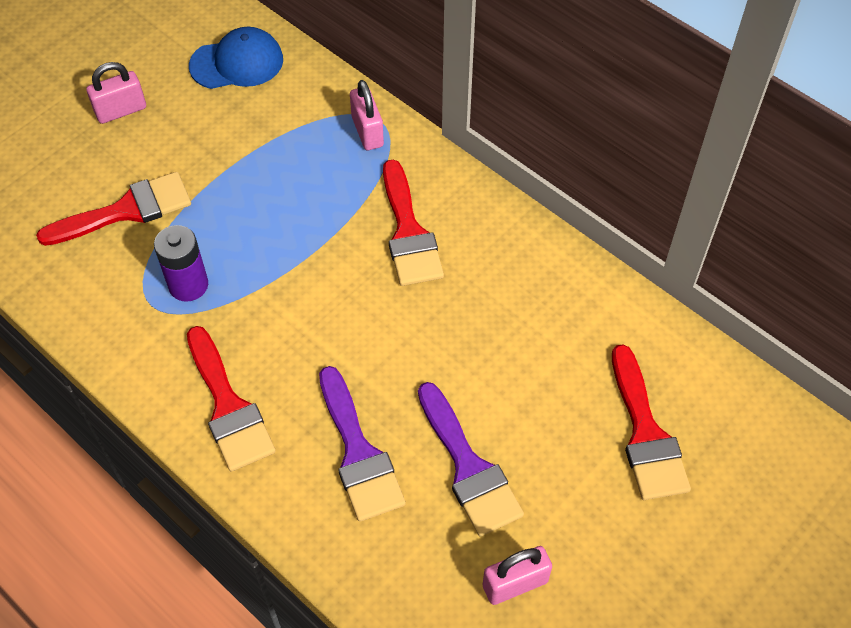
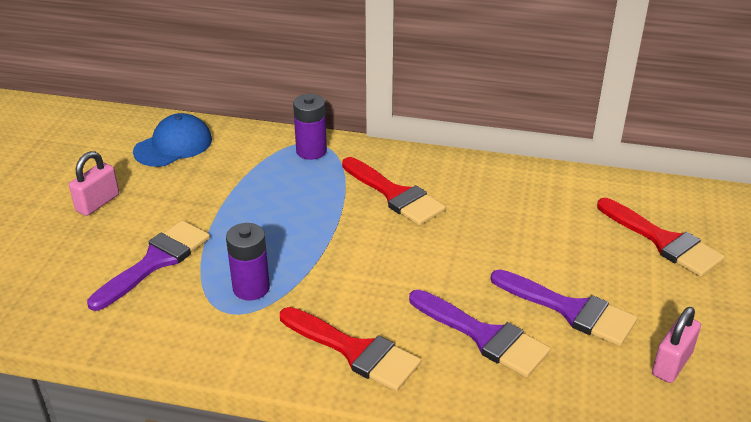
camera: 30 degrees left, 20 degrees down
(127, 210) = (156, 261): red brush -> purple brush
(367, 132) = (311, 151): pink padlock -> purple battery

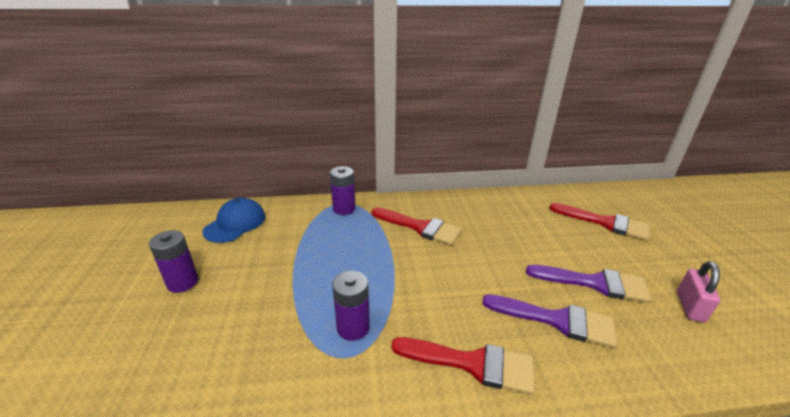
camera: 20 degrees left, 5 degrees down
(98, 203) = (183, 282): pink padlock -> purple battery
(156, 261) = (256, 324): purple brush -> none

